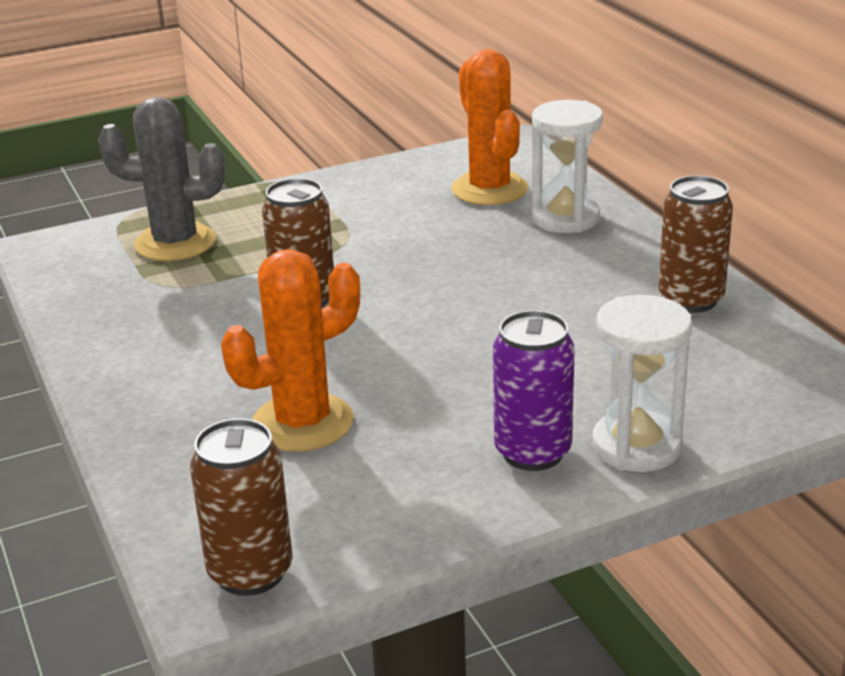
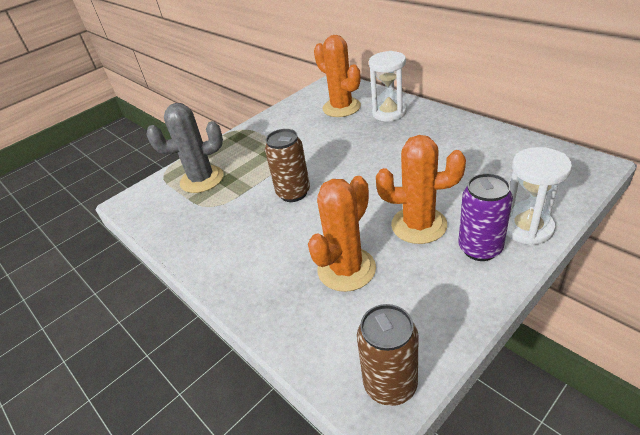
camera: 15 degrees left, 10 degrees up
(465, 396) = (419, 225): none -> orange cactus
(691, 299) = (482, 138): brown can -> none

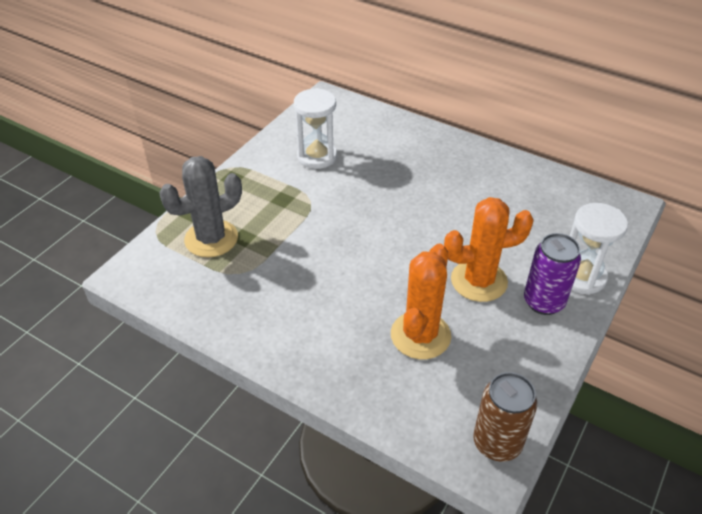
camera: 20 degrees left, 5 degrees up
(293, 193) = (331, 251): brown can -> none
(341, 107) = (349, 135): orange cactus -> none
(389, 113) = (407, 143): white hourglass -> white hourglass (317, 156)

